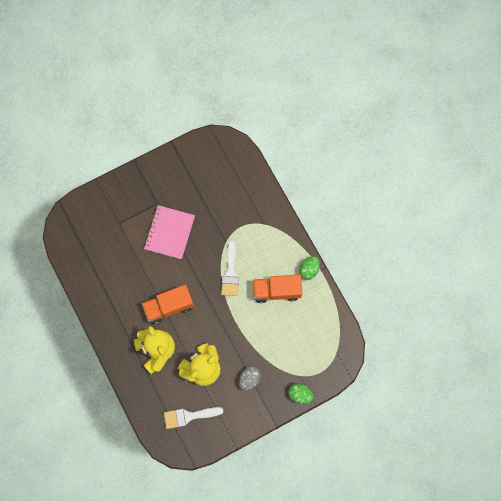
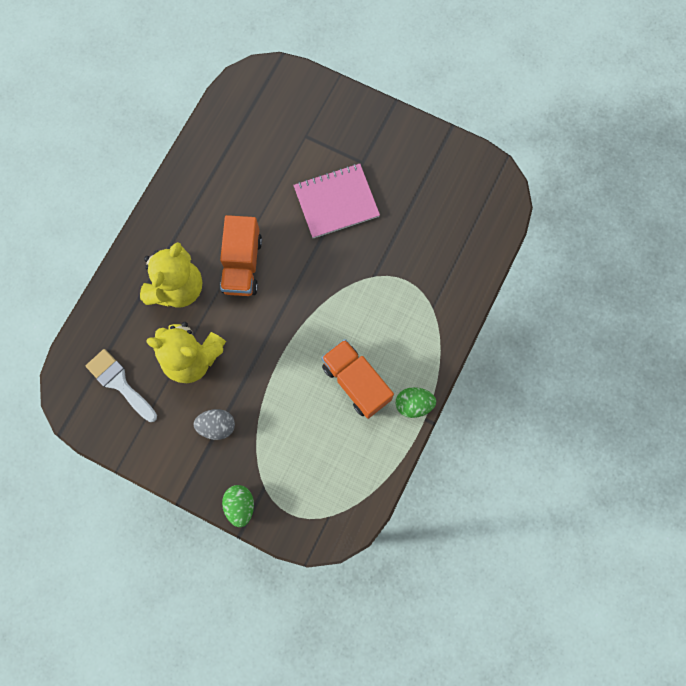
camera: 55 degrees right, 0 degrees up
(169, 306) = (242, 265): orange truck -> orange truck turned 120 degrees counterclockwise
(230, 273) = (338, 309): white brush -> none

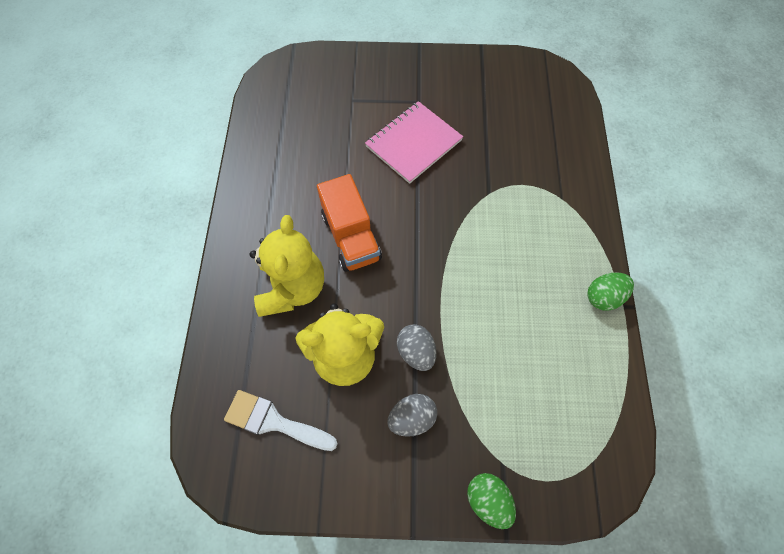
camera: 25 degrees left, 10 degrees down
(245, 380) = (416, 352): none -> grey egg
(356, 382) = (533, 301): orange truck -> none

